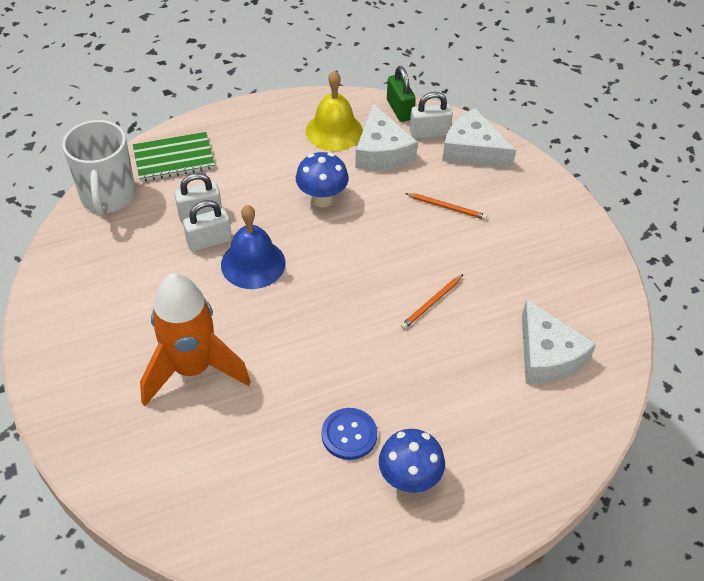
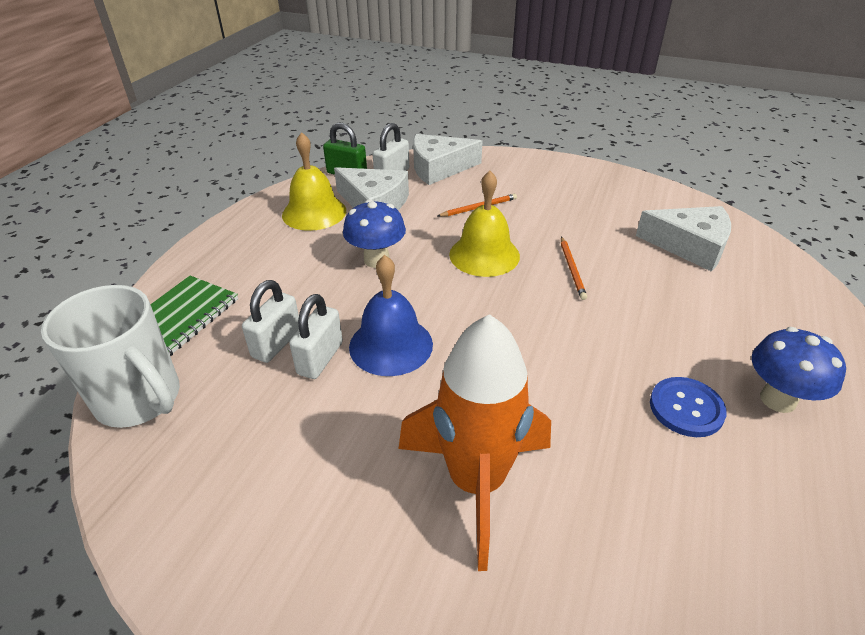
camera: 45 degrees left, 10 degrees down
(392, 247) = (484, 255): none -> yellow bell

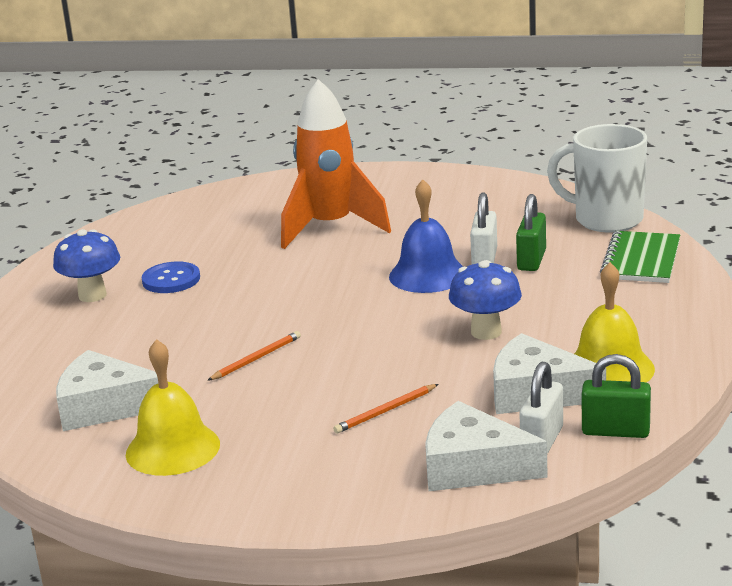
camera: 170 degrees right, 15 degrees down
(277, 343) = (531, 260): white padlock -> green padlock
(439, 168) = (473, 466): white cheese -> white cheese turned 135 degrees counterclockwise
(484, 255) = (362, 356): yellow bell -> yellow bell (172, 449)
(572, 269) = (256, 358): orange pencil -> orange pencil turned 60 degrees clockwise

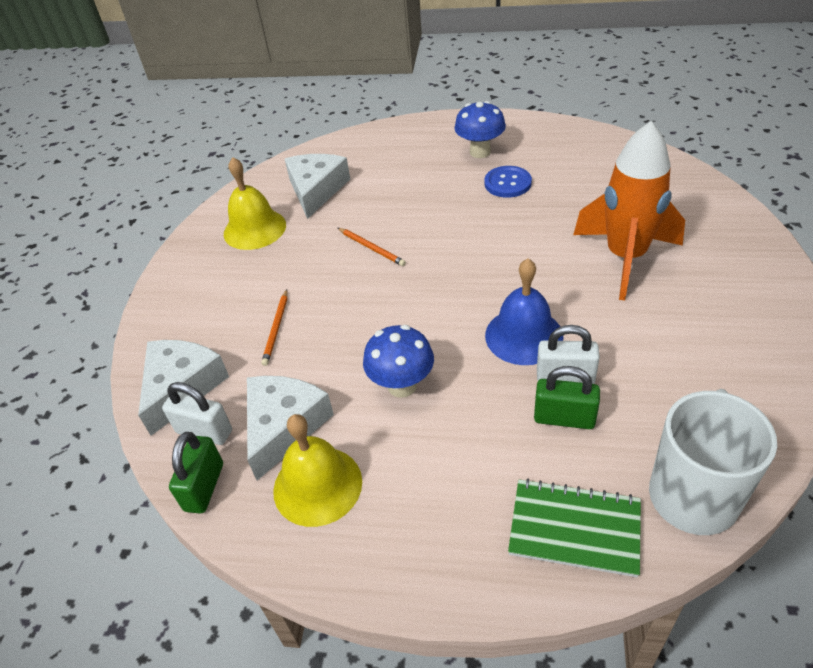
camera: 90 degrees right, 20 degrees up
(385, 411) = (276, 329): orange pencil -> orange pencil turned 135 degrees counterclockwise

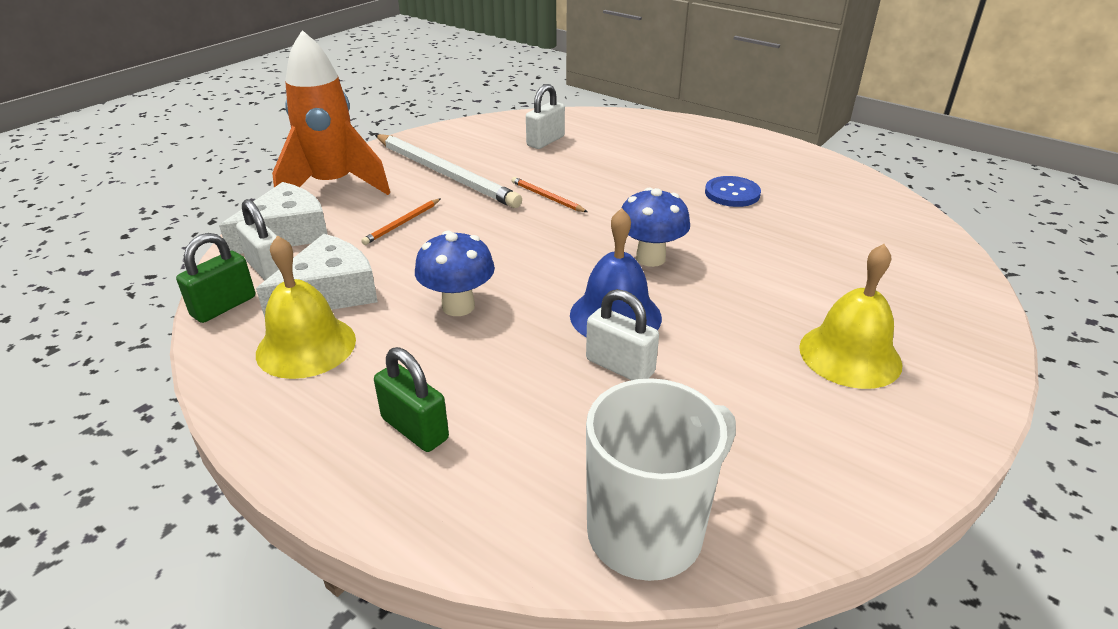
camera: 25 degrees right, 10 degrees down
(254, 229) = (464, 150): yellow bell -> yellow bell (850, 355)
(262, 261) = (445, 174): none -> white pencil
(316, 190) = (545, 141): white cheese -> white padlock
(371, 248) = (547, 197): orange pencil -> orange pencil turned 150 degrees clockwise
(480, 152) = (730, 161): blue mushroom -> blue mushroom (650, 258)
(564, 418) = (581, 399): green padlock -> green padlock (415, 429)
(574, 529) = (489, 495): green notebook -> none
(625, 258) = (795, 295): orange rocket -> orange rocket (333, 186)

